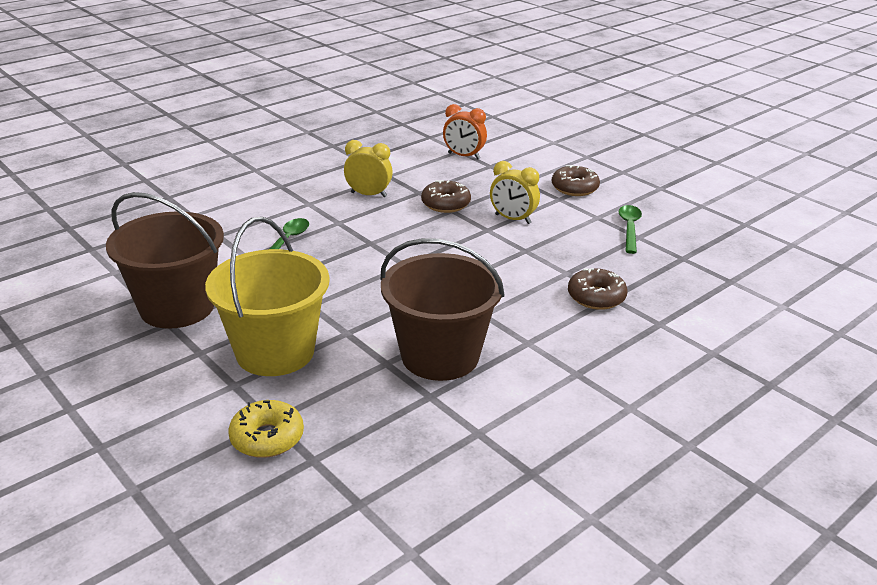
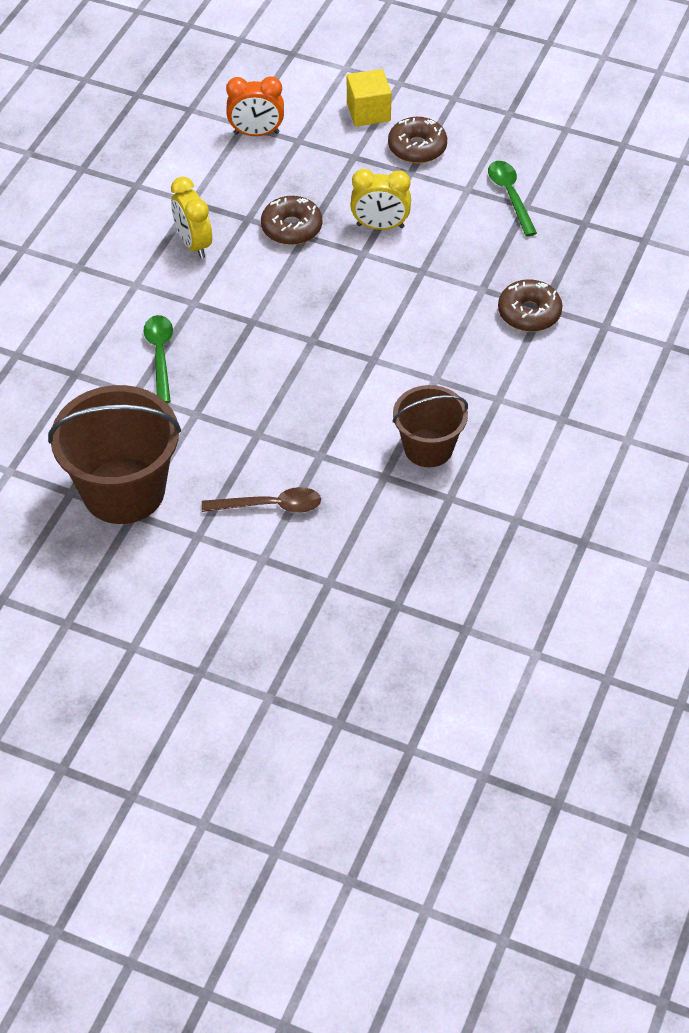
camera: 25 degrees left, 20 degrees up
(267, 438) = (340, 601): yellow donut -> none
(275, 352) = (270, 506): yellow bucket -> brown spoon
(368, 195) = (193, 244): yellow clock -> yellow clock turned 105 degrees counterclockwise
(440, 356) = (428, 448): brown bucket -> brown bucket, size x0.61
(552, 164) = (368, 112): none -> yellow cube

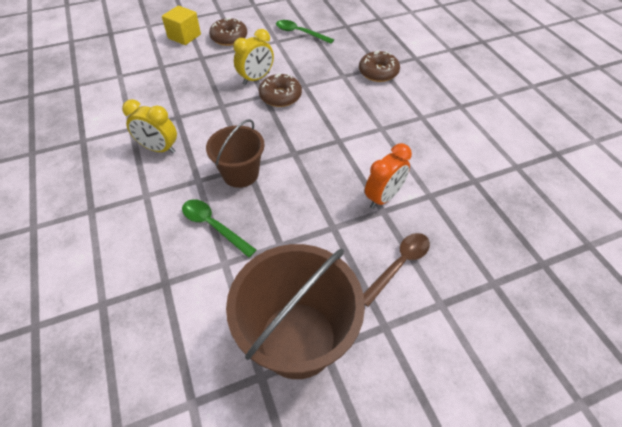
camera: 45 degrees left, 0 degrees up
(256, 133) = (132, 75): orange clock -> orange clock (383, 197)
(291, 228) = (209, 106): brown donut -> brown donut (280, 96)
(428, 448) = (428, 163): brown bucket -> brown bucket (240, 173)

